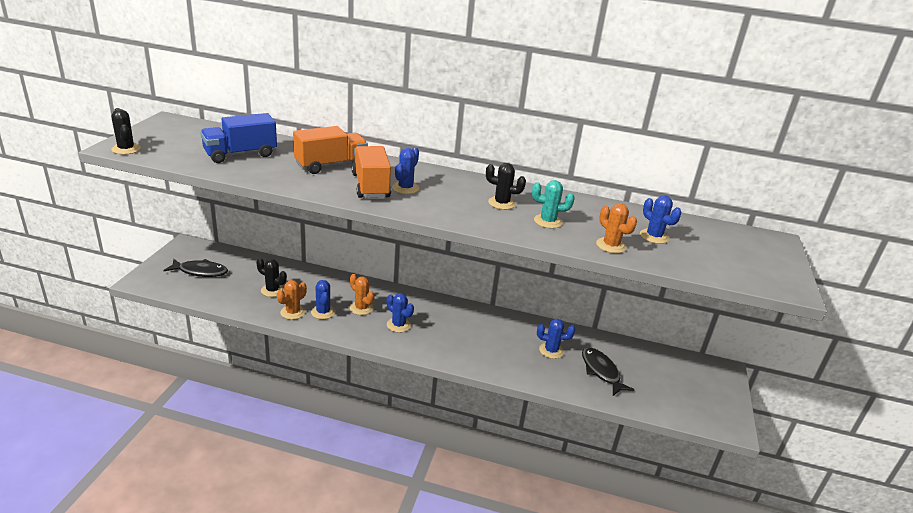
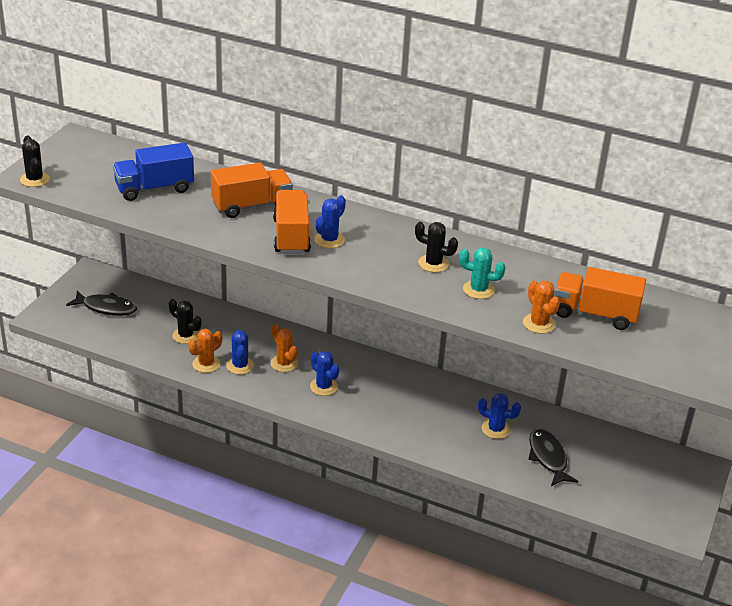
camera: 10 degrees right, 5 degrees up
(654, 236) = (594, 314): blue cactus -> orange truck

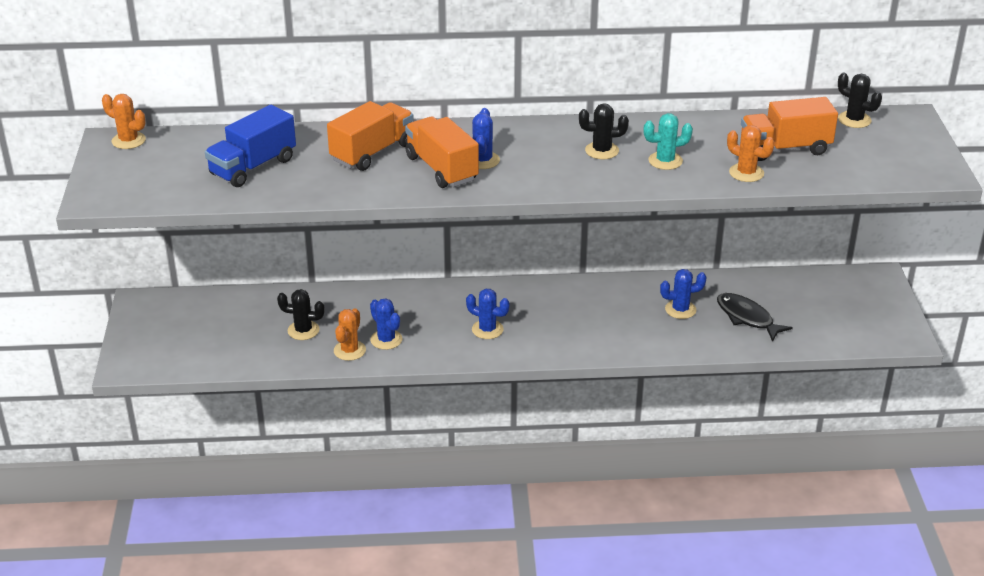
camera: 25 degrees left, 0 degrees up
(35, 179) = (109, 198): black cactus -> black cactus (854, 120)
(106, 308) = (191, 332): black fish -> none
(284, 363) = (429, 322): orange cactus -> orange cactus (128, 140)

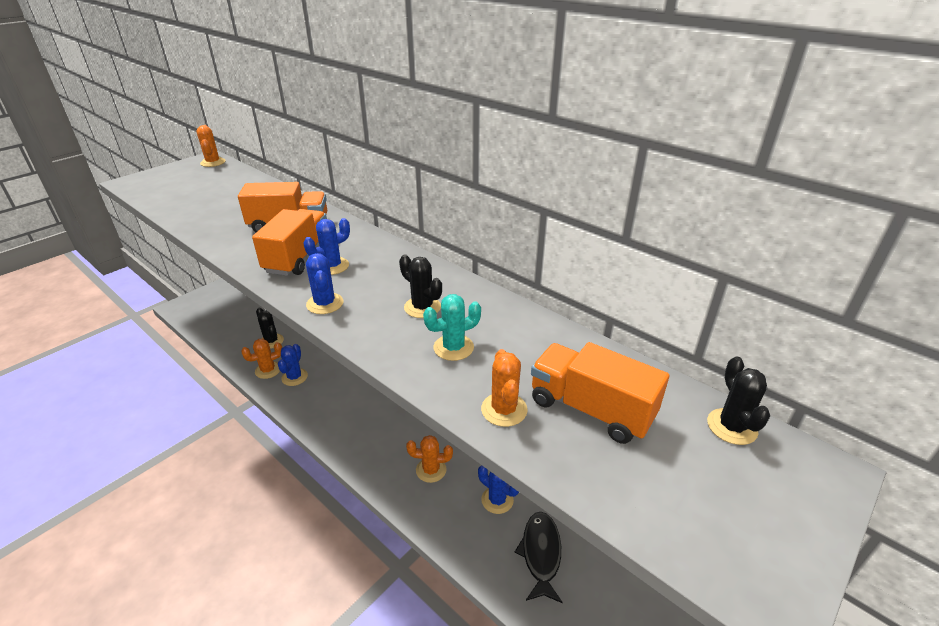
camera: 45 degrees right, 0 degrees up
(253, 167) = (221, 202): blue truck -> none
(487, 329) = (353, 413): blue cactus -> blue cactus (325, 303)
(610, 323) = (431, 470): none -> orange cactus
(665, 161) = (453, 347): turquoise cactus -> turquoise cactus turned 60 degrees counterclockwise

